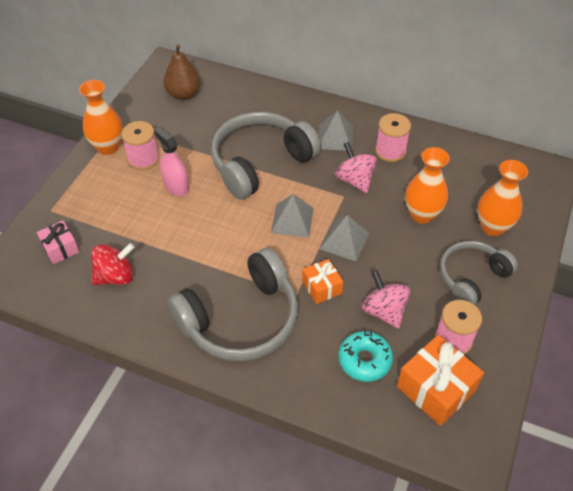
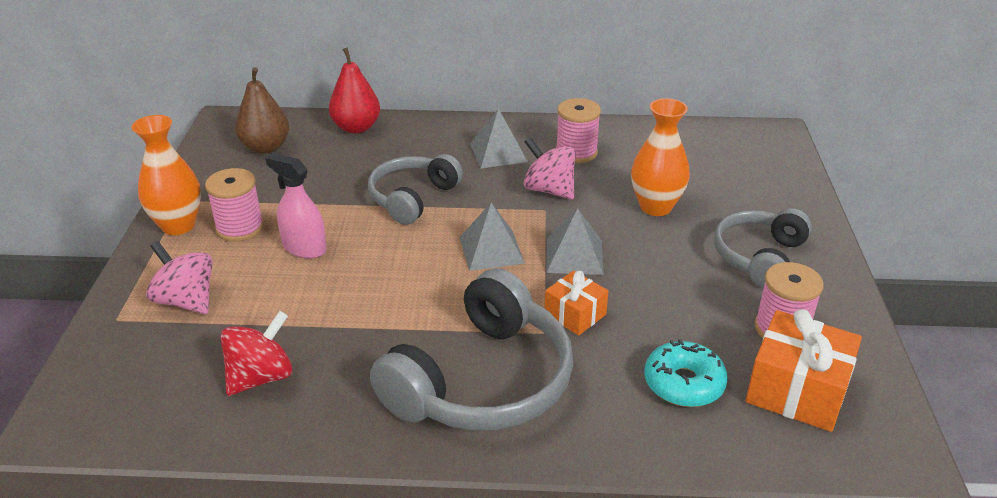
camera: 20 degrees left, 15 degrees down
(60, 248) = (153, 363): pink gift -> none
(249, 91) = (356, 127): none -> red pear
(260, 163) = (412, 198): grey headphones -> grey headphones, size x0.62
(384, 311) = (673, 320): pink spinning top -> pink spinning top (186, 301)
(492, 227) = (748, 200): orange vase -> none

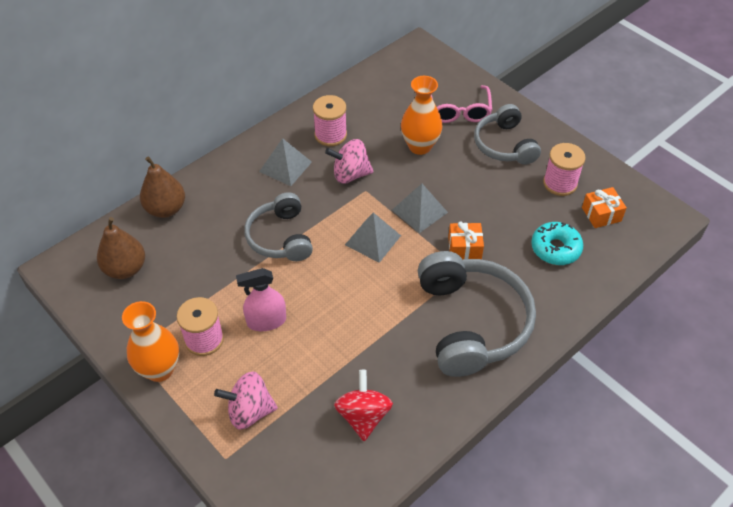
camera: 45 degrees left, 15 degrees up
(356, 127) = (166, 209): red pear -> brown pear
(746, 202) = (459, 111): none -> pink glasses
(797, 390) = (601, 214): orange gift -> orange gift, size x0.59

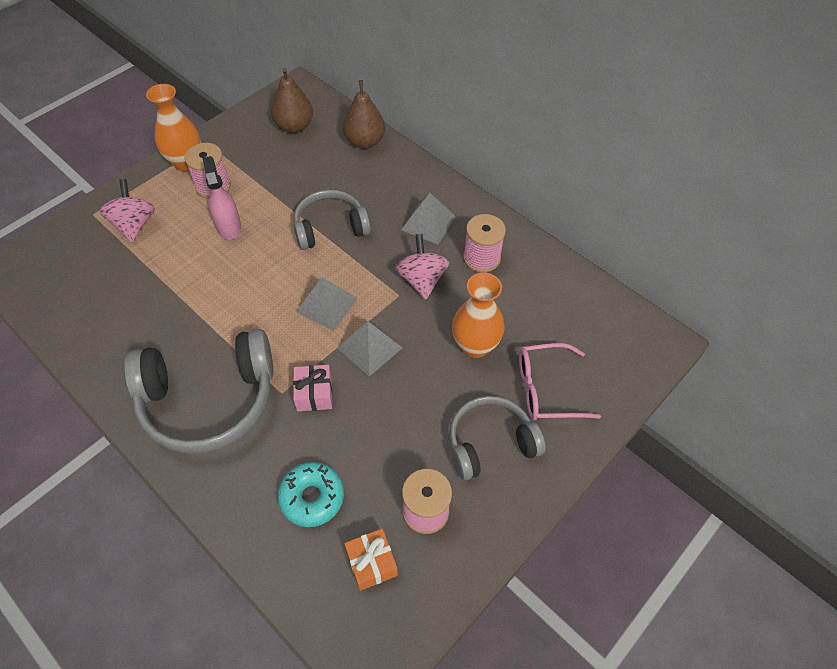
camera: 85 degrees right, 5 degrees up
(363, 416) = (113, 307): red spinning top -> none
(464, 248) = (314, 394): orange gift -> pink gift

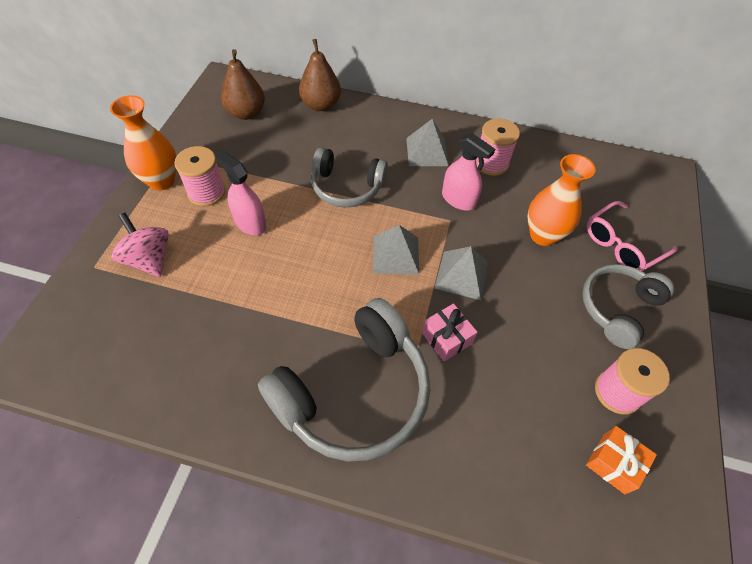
camera: 30 degrees left, 0 degrees up
(312, 497) = (518, 433): turquoise donut -> none
(330, 227) = (346, 187): grey headphones -> grey headphones turned 120 degrees counterclockwise
(422, 280) = (458, 199): pink spinning top -> pink spray bottle

